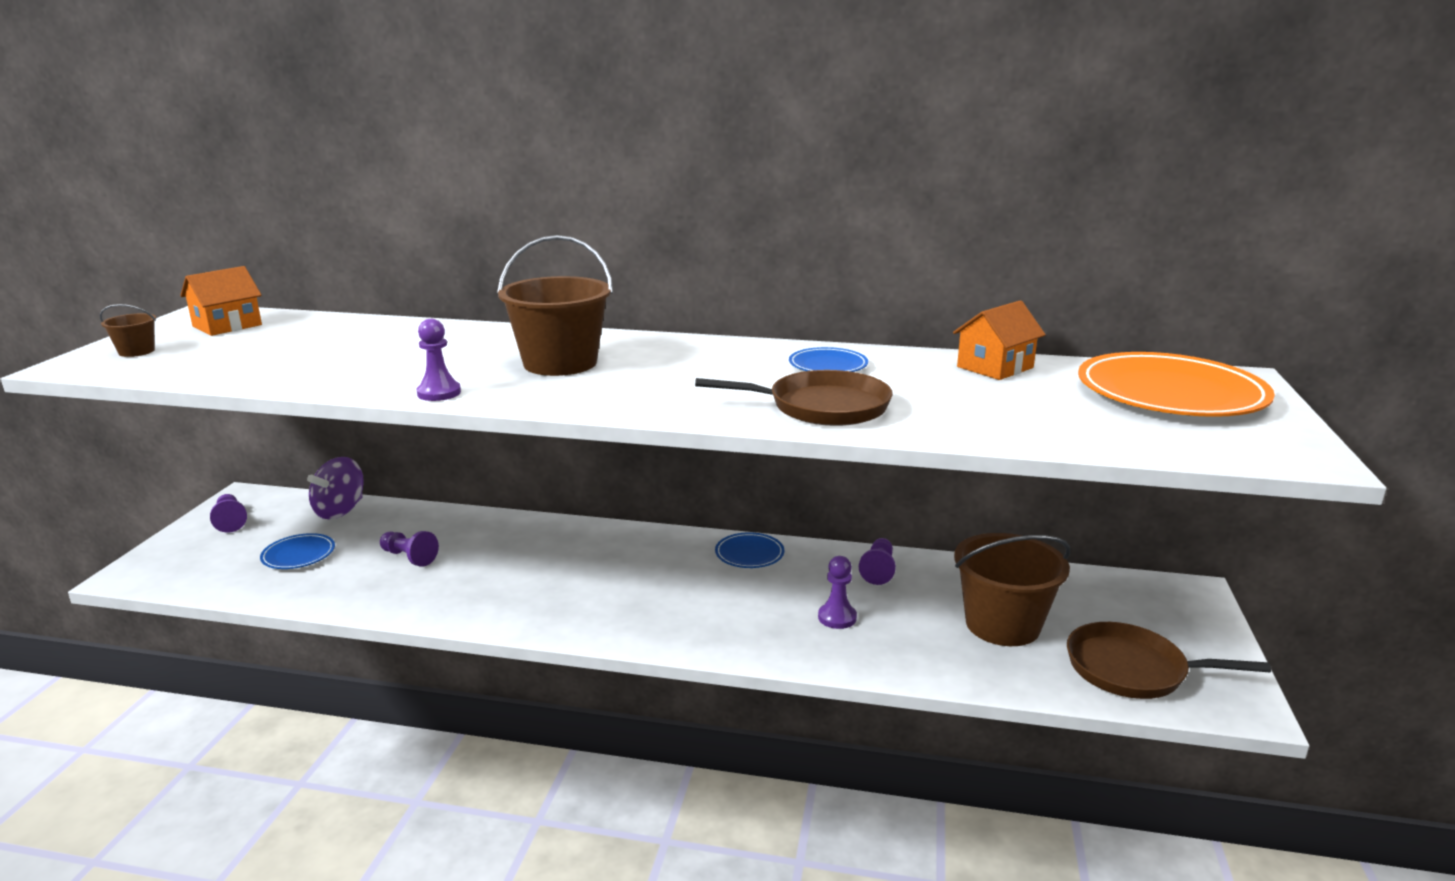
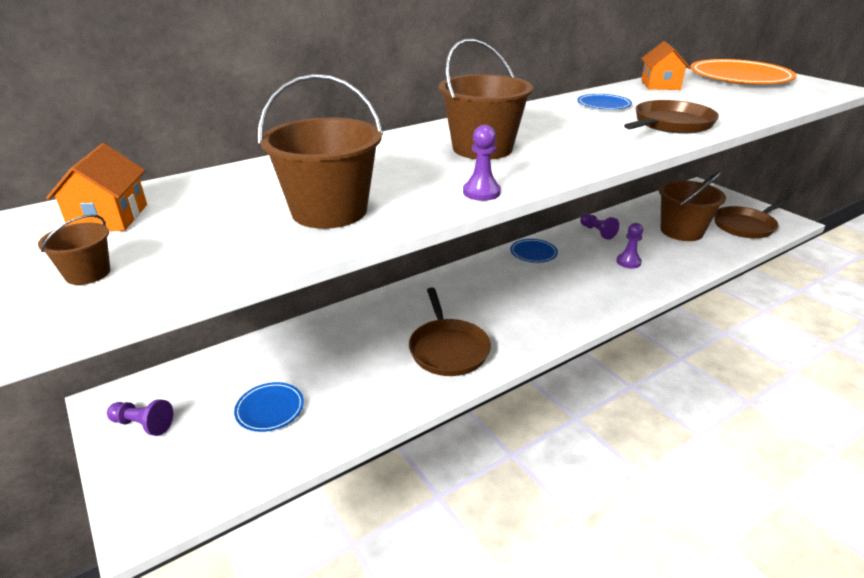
camera: 45 degrees left, 10 degrees up
(320, 366) = (329, 211): none -> brown bucket
(340, 510) = (230, 363): purple spinning top -> none
(409, 557) = (358, 361): purple pawn -> none
(483, 588) = (448, 349): none -> brown pan

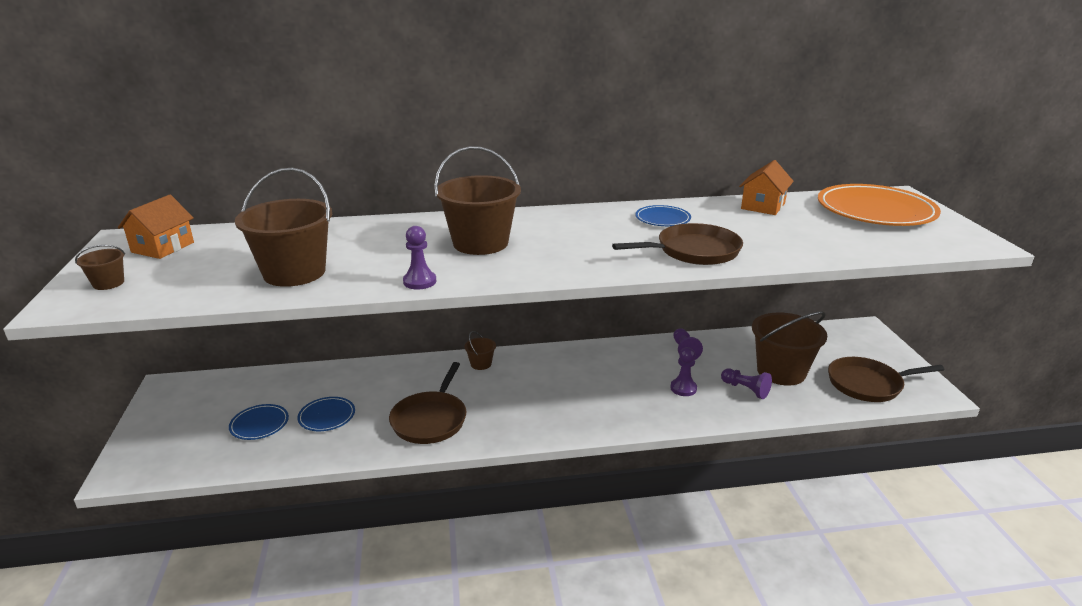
camera: 25 degrees right, 5 degrees down
(143, 424) = (174, 408): purple pawn -> purple pawn (745, 389)
(442, 285) = (481, 364): none -> brown bucket
(533, 253) = (595, 355): blue plate -> blue plate (327, 416)

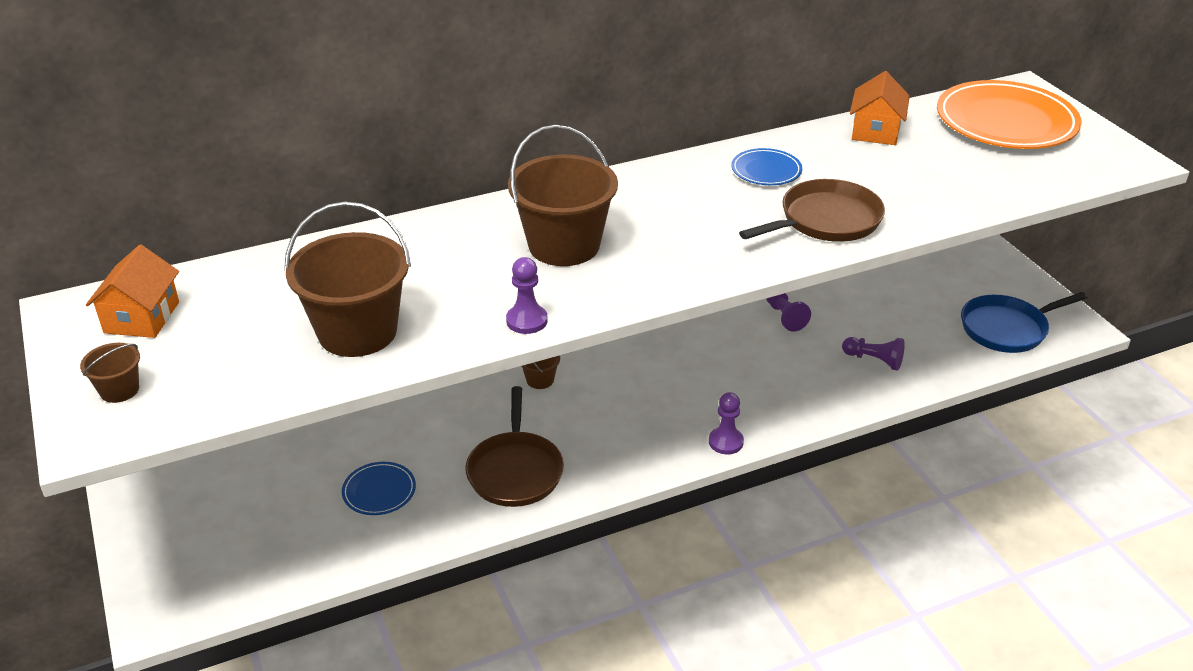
camera: 15 degrees left, 10 degrees up
(259, 424) = (296, 519): blue plate -> none
(683, 388) = (802, 371): purple pawn -> purple pawn (726, 442)
(781, 372) = (906, 328): brown bucket -> none
(868, 384) = (1007, 329): brown pan -> blue pan

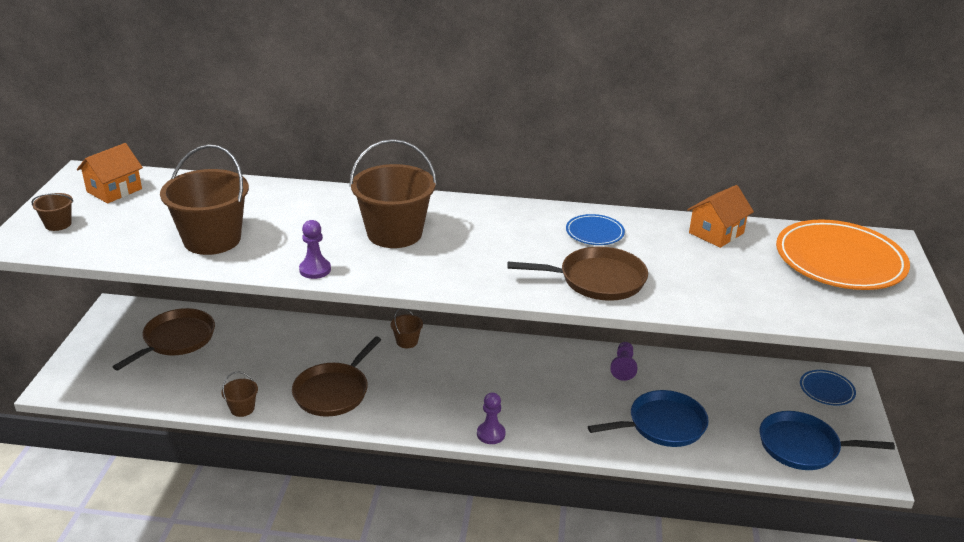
camera: 30 degrees right, 5 degrees down
(256, 492) = (176, 339): none -> brown pan
(379, 491) = (242, 368): blue plate -> blue plate (826, 390)
(428, 537) = (242, 408): none -> brown bucket
(874, 360) = (663, 425): purple pawn -> blue pan

